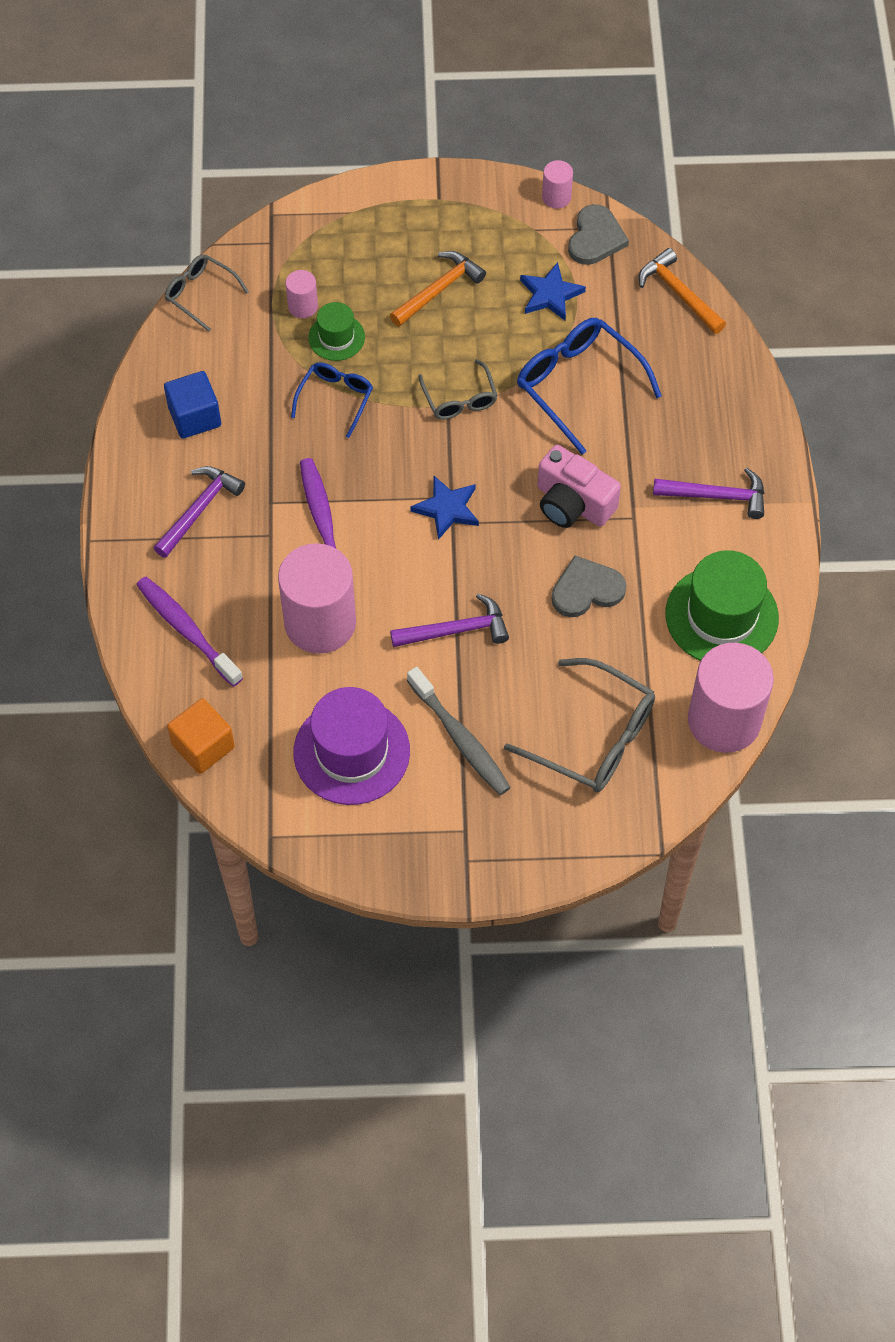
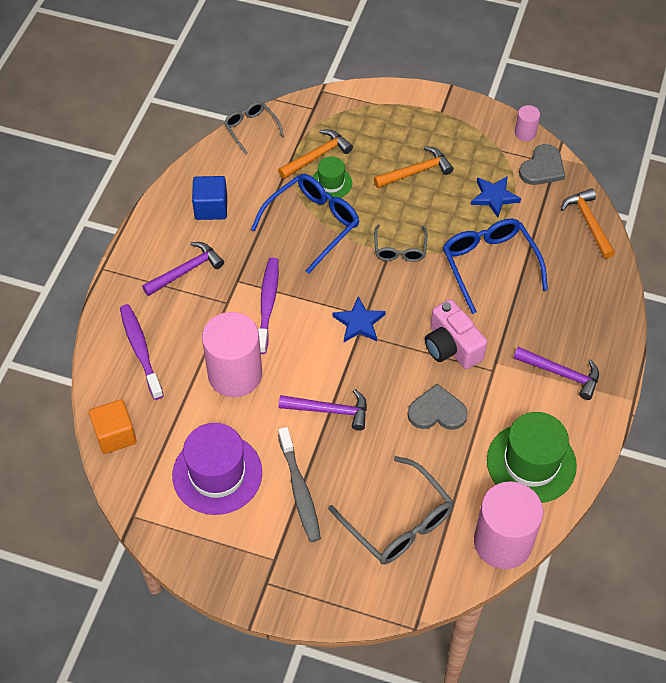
camera: 20 degrees right, 5 degrees down
(303, 306) = (317, 156): pink cylinder -> orange hammer
(335, 399) = (312, 224): blue glasses -> blue glasses, size x1.70

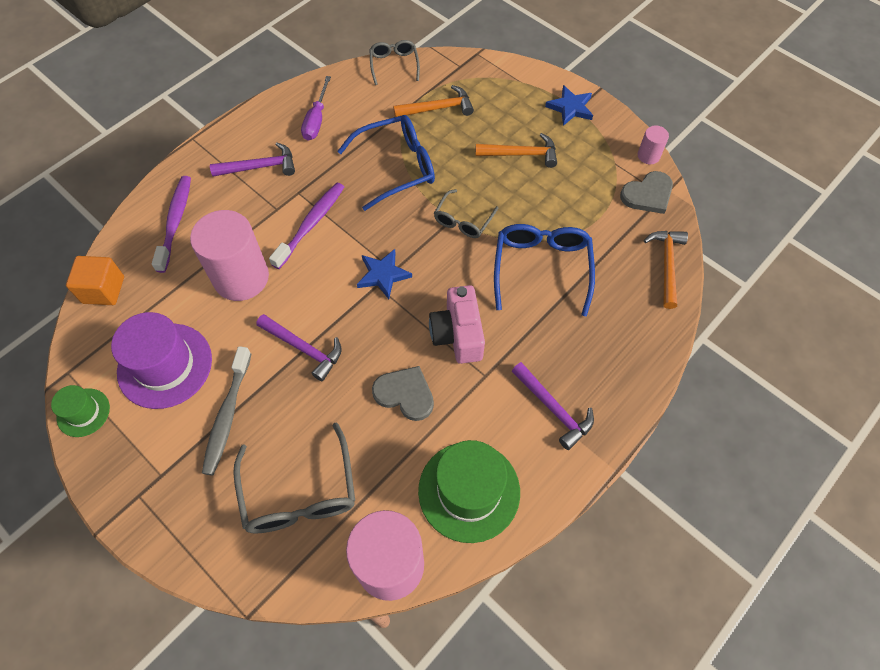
camera: 25 degrees right, 5 degrees up
(211, 208) = (316, 120): blue cube -> purple screwdriver
(331, 183) = (436, 136): green hat -> green hat (83, 412)
(494, 197) = (583, 205): blue star -> blue star (570, 108)

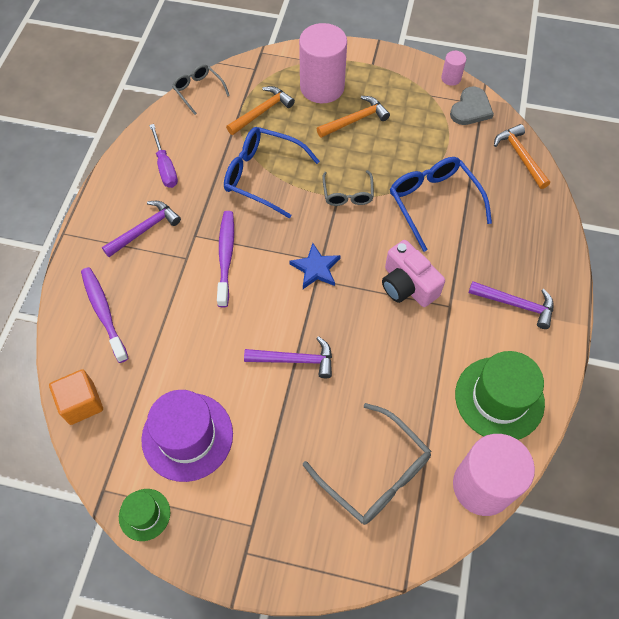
camera: 30 degrees left, 0 degrees up
(227, 415) = (272, 447): grey toothbrush -> none
(241, 277) = (199, 330): pink cylinder -> pink cylinder (322, 87)
(396, 167) = (263, 176): blue glasses -> blue glasses turned 105 degrees counterclockwise
(405, 394) = (400, 352): grey heart -> none
(570, 108) = (367, 66): blue star -> none

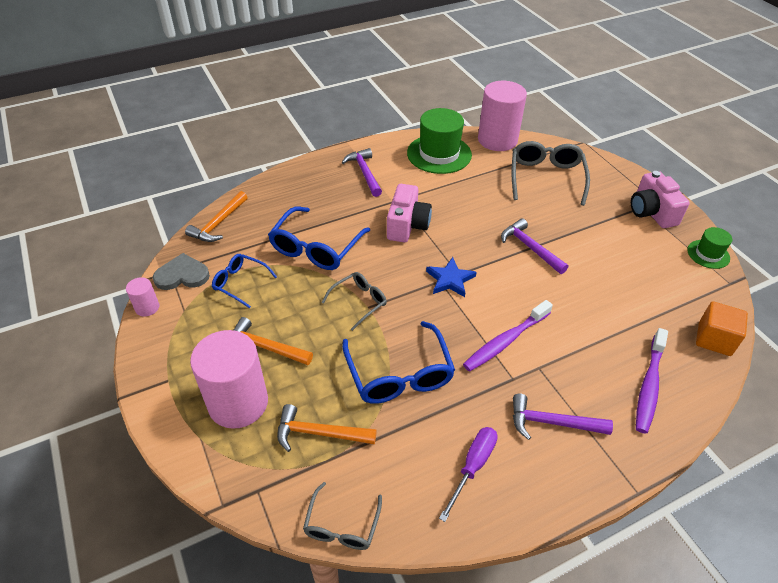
camera: 130 degrees left, 15 degrees down
(187, 436) = (646, 266): purple hat -> none
(237, 527) = (651, 212): none -> pink camera
(432, 137) = (240, 283): none -> blue glasses

